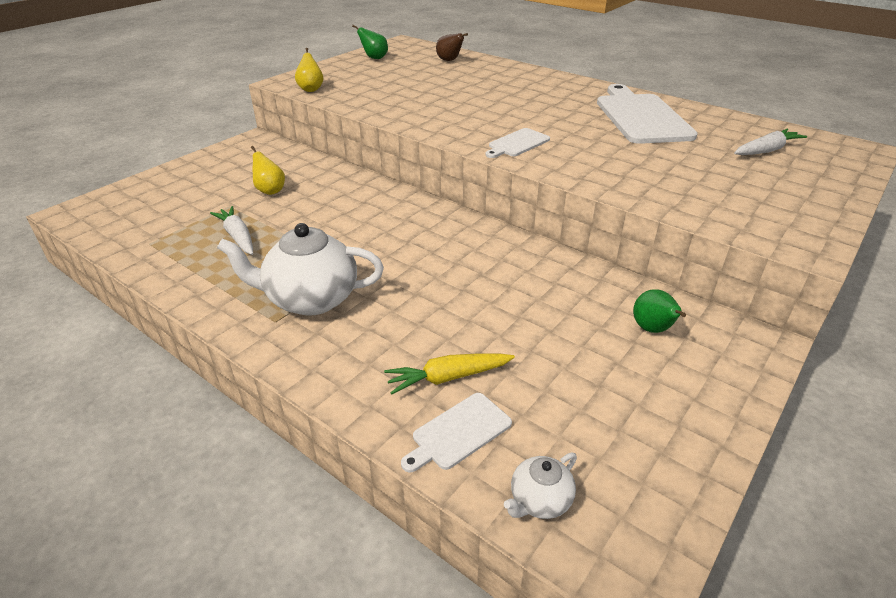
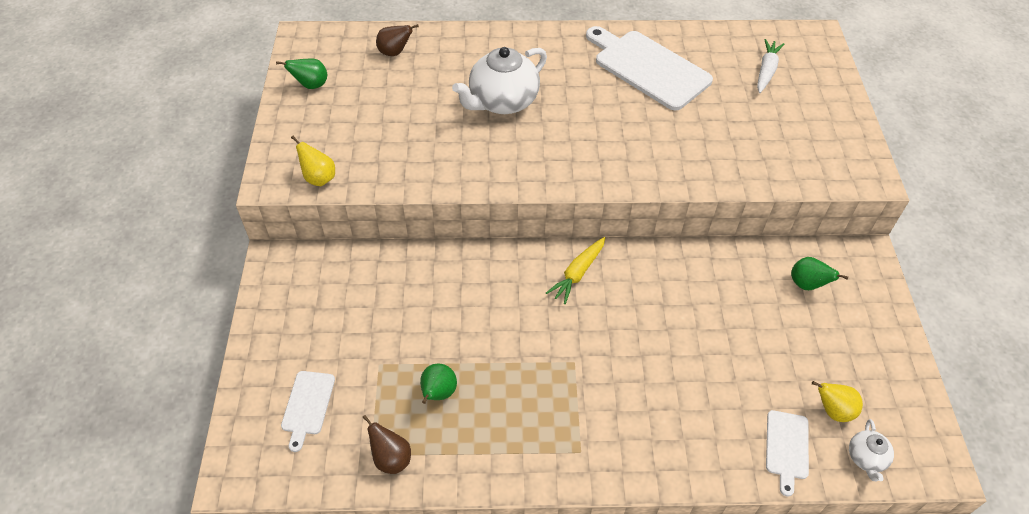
camera: 40 degrees left, 15 degrees up
(156, 251) = (391, 458): none -> brown pear
(238, 237) = (438, 393): white carrot -> green pear
(270, 190) = (390, 321): yellow pear -> yellow pear (833, 410)
(310, 299) = (579, 413): white teapot -> white teapot (502, 102)
(448, 377) = (739, 412): yellow carrot -> yellow carrot (577, 273)
(517, 143) = (598, 161): white cutting board -> white cutting board (307, 405)

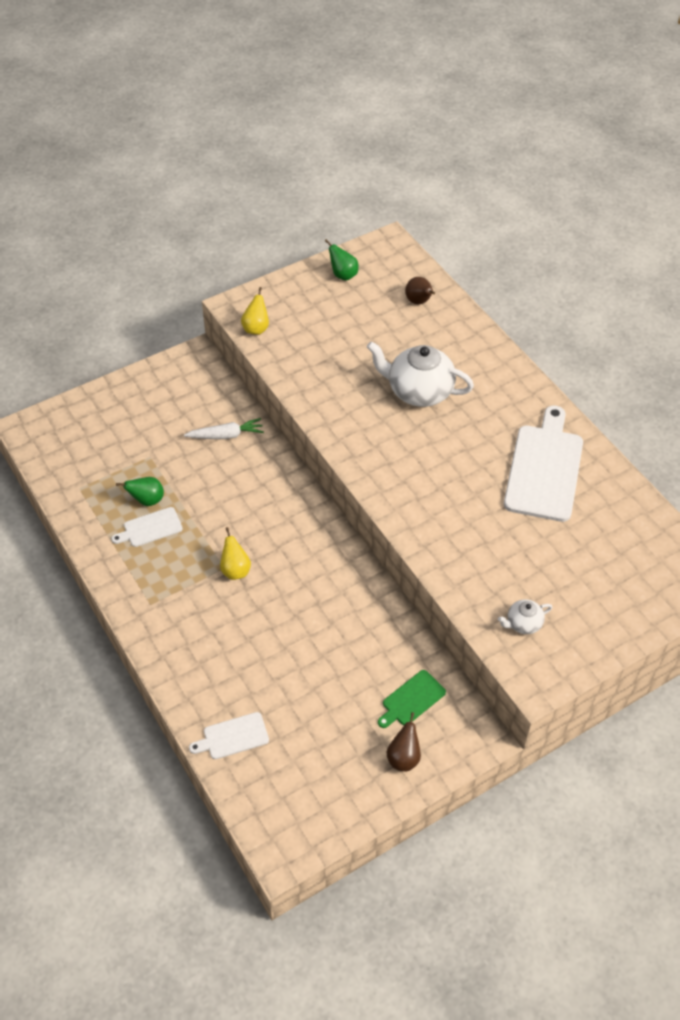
camera: 60 degrees right, 0 degrees up
(307, 405) = (95, 436): white cutting board -> white cutting board (150, 528)
(391, 458) = (82, 500): brown pear -> brown pear (403, 757)
(577, 273) = (309, 534): yellow carrot -> none
(766, 71) = (618, 557): white carrot -> white carrot (226, 435)
(807, 284) = (412, 700): green pear -> green cutting board
(833, 410) = (289, 759): yellow pear -> yellow pear (235, 570)
(866, 458) = (256, 797): white teapot -> white teapot (523, 623)

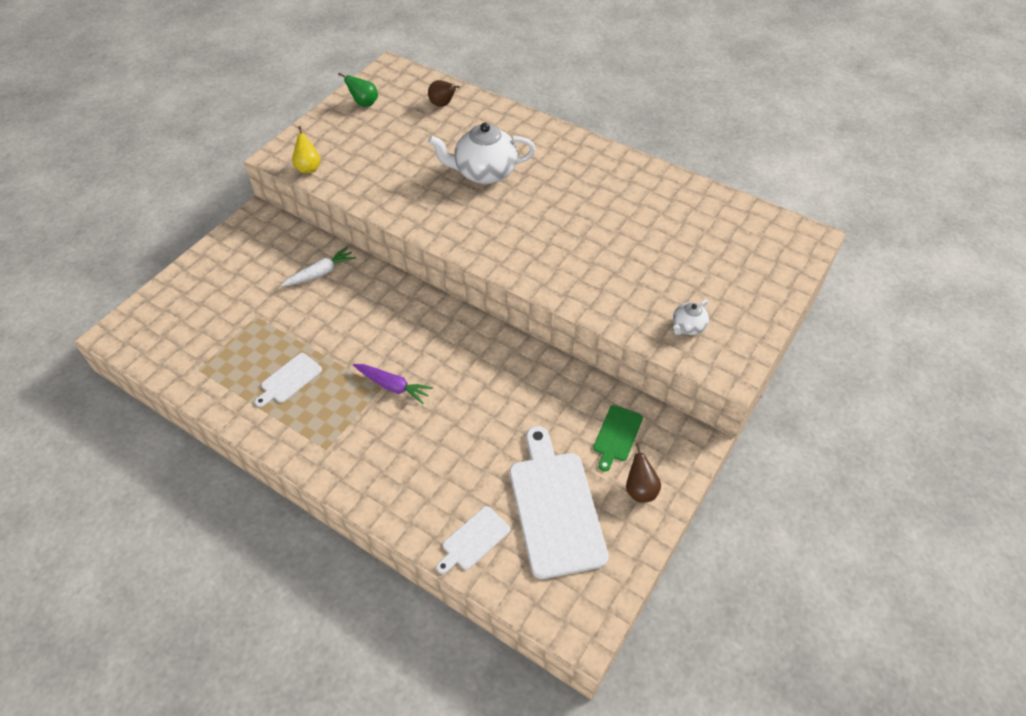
camera: 25 degrees left, 0 degrees up
(147, 500) = (273, 356): green pear -> none
(235, 570) = (393, 386): yellow pear -> purple carrot
(544, 469) = (625, 198): white cutting board -> white cutting board (555, 507)

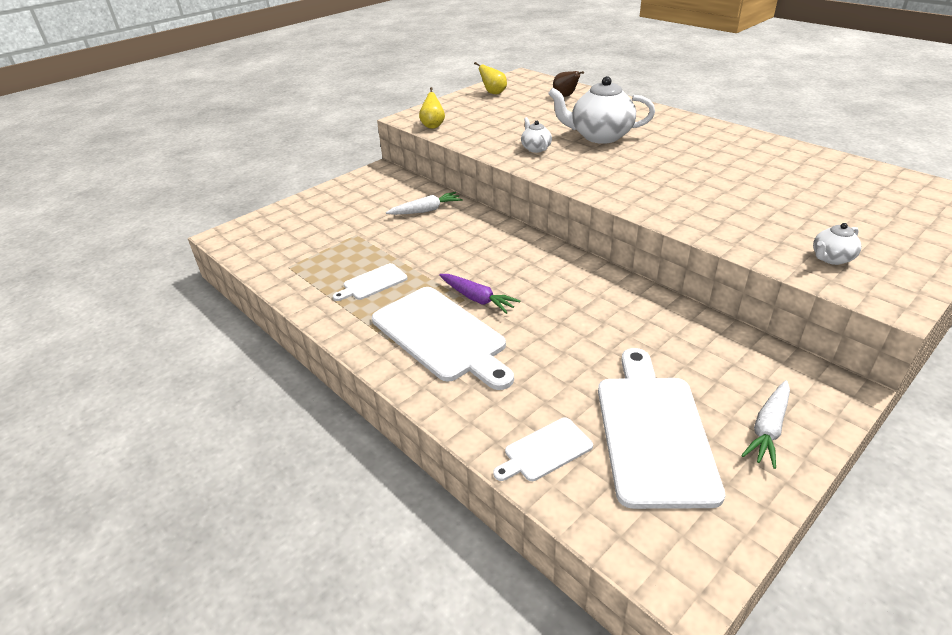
camera: 15 degrees right, 15 degrees down
(364, 103) = (493, 93): green pear -> yellow pear
(368, 434) = (441, 335): none -> white cutting board
(422, 198) = (535, 148): none -> white teapot
(617, 435) = (736, 370): green cutting board -> none
(640, 489) = (768, 429): brown pear -> white carrot

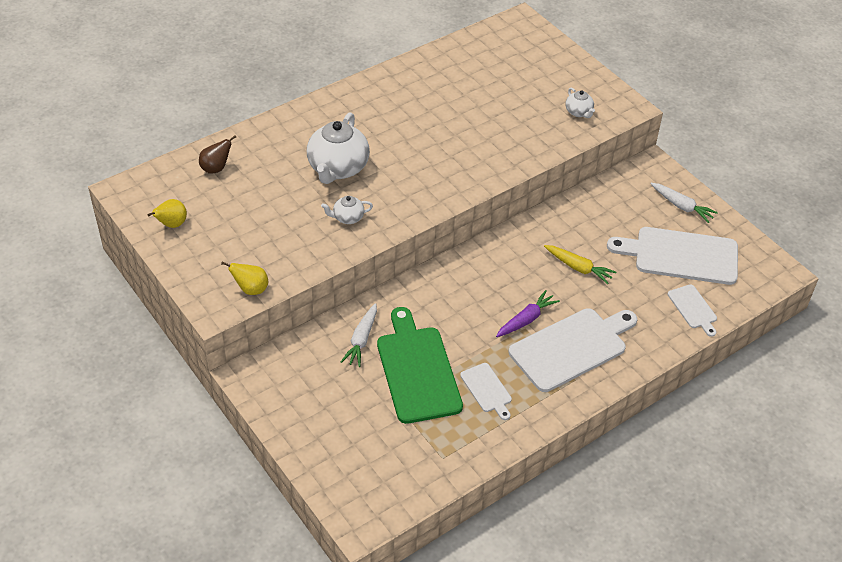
camera: 85 degrees left, 10 degrees up
(393, 241) = (417, 370): none -> green cutting board
(426, 210) = (361, 340): white carrot -> white carrot turned 150 degrees counterclockwise
(578, 331) = (578, 268): none -> yellow carrot

